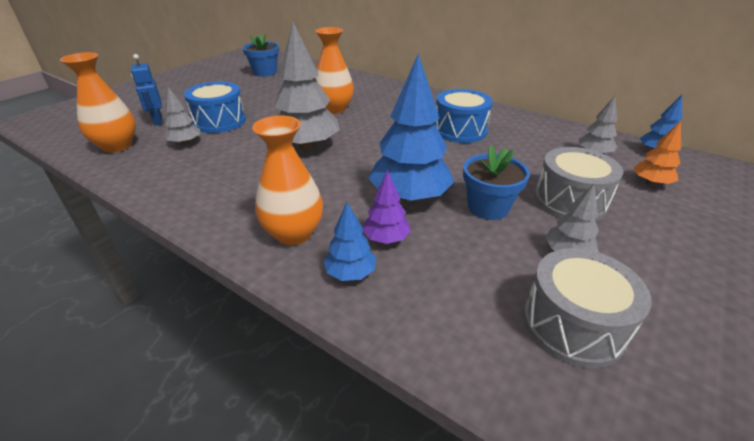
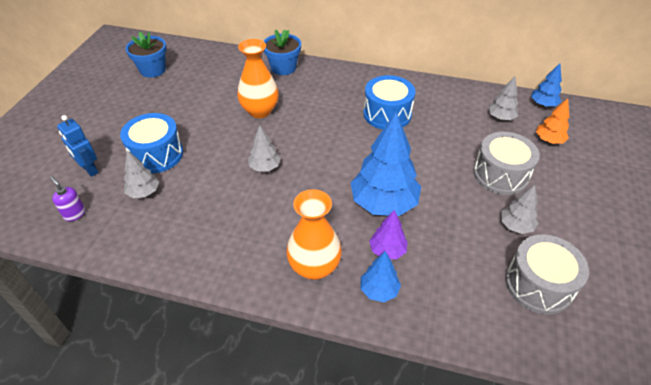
camera: 20 degrees left, 10 degrees up
(117, 146) = (74, 214): orange vase -> purple soap dispenser
(307, 146) = (265, 167): grey tree -> grey tree, size x0.51
(488, 207) = (446, 197): blue flower pot -> blue flower pot (283, 68)

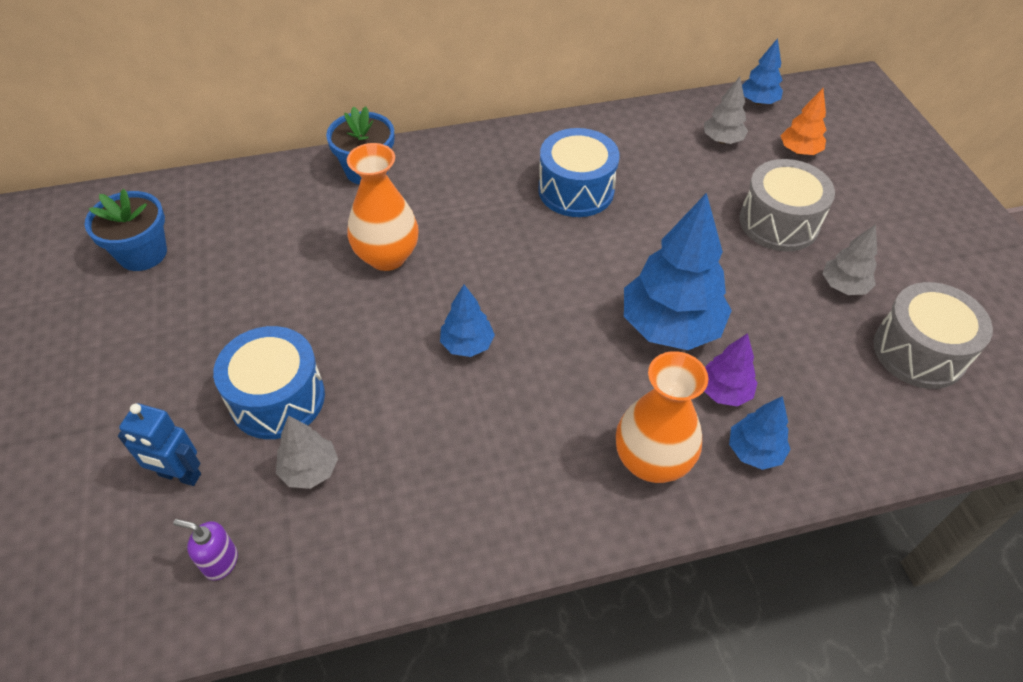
camera: 30 degrees left, 5 degrees up
(265, 167) = (467, 344): grey tree -> blue tree

